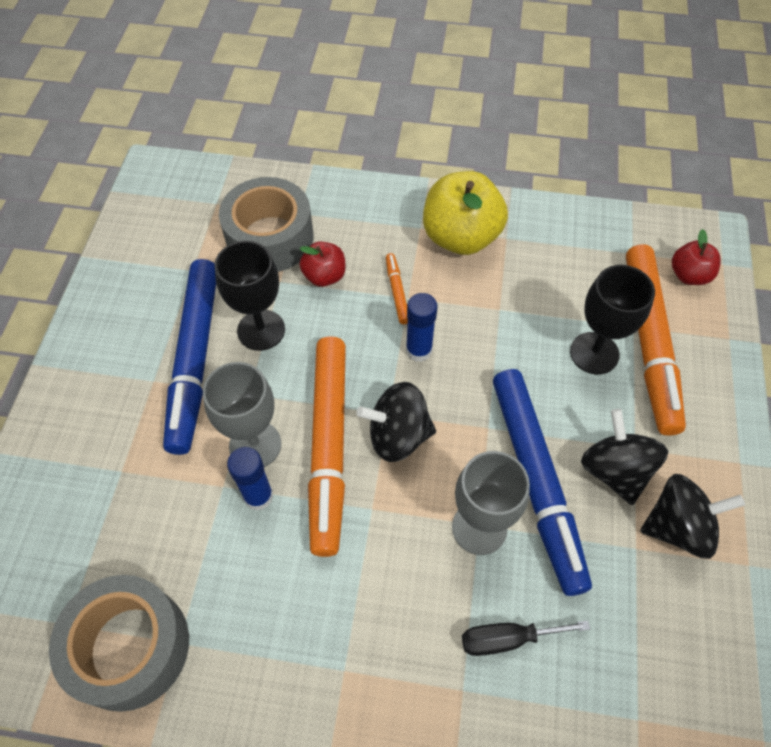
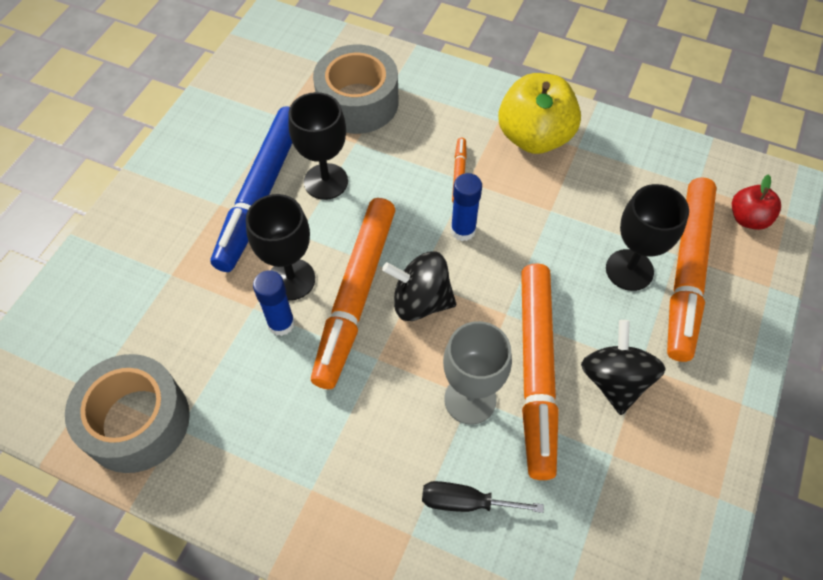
camera: 15 degrees right, 0 degrees up
(255, 445) = (291, 279): grey goblet -> black goblet
(324, 276) = (397, 146): red apple -> none
(536, 481) = (536, 371): blue marker -> orange marker
(678, 527) = (659, 446): black spinning top -> none

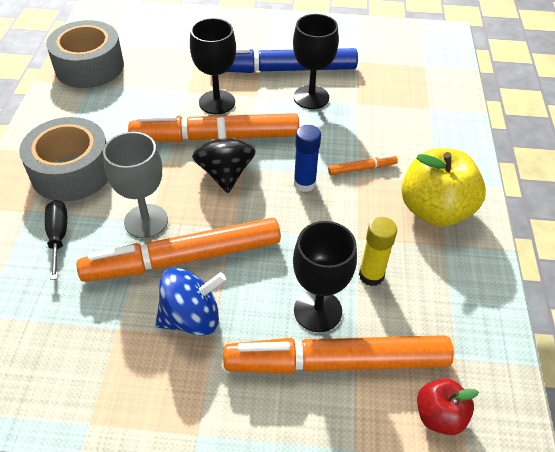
camera: 70 degrees right, 10 degrees down
(281, 323) = (179, 107): blue glue stick -> none
(357, 102) = (398, 95): grey tape -> grey tape (72, 171)
(599, 214) = (371, 275): none -> yellow glue stick
(614, 380) = (191, 318): black spinning top -> blue spinning top

